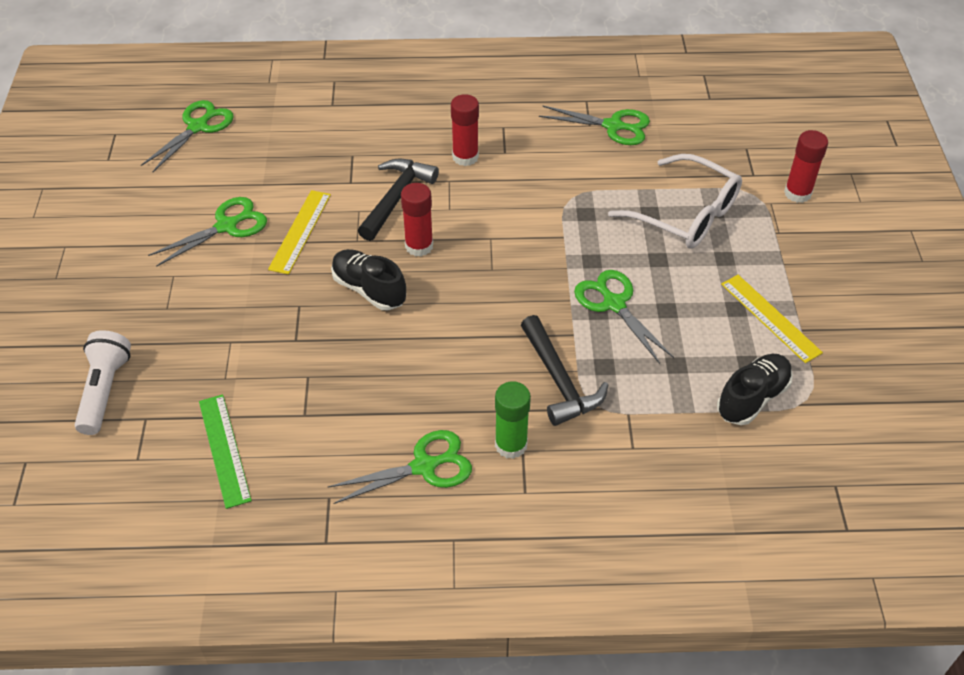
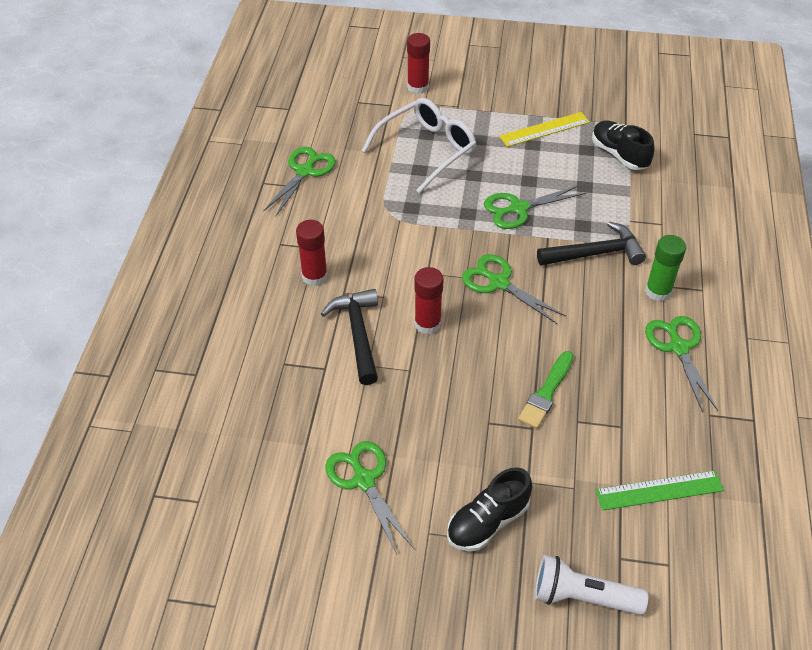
camera: 80 degrees left, 0 degrees up
(198, 127) = (187, 505): green scissors -> green scissors (499, 283)
(300, 231) = (387, 415): yellow ruler -> none
(342, 348) = (546, 392): none -> green brush
(369, 289) = (476, 366): black shoe -> black shoe (487, 522)
(396, 198) = (358, 334): black hammer -> black hammer turned 45 degrees clockwise

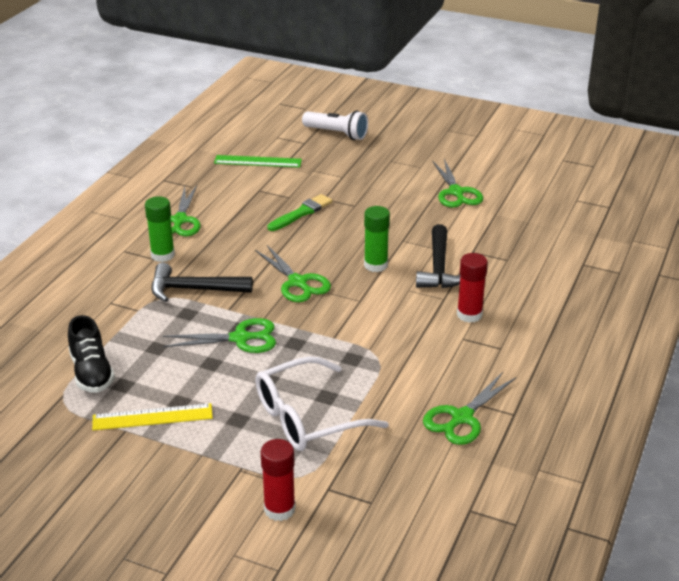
camera: 165 degrees left, 15 degrees down
(427, 324) = (375, 265): red glue stick -> green glue stick
(487, 522) = (379, 165): black shoe -> none

